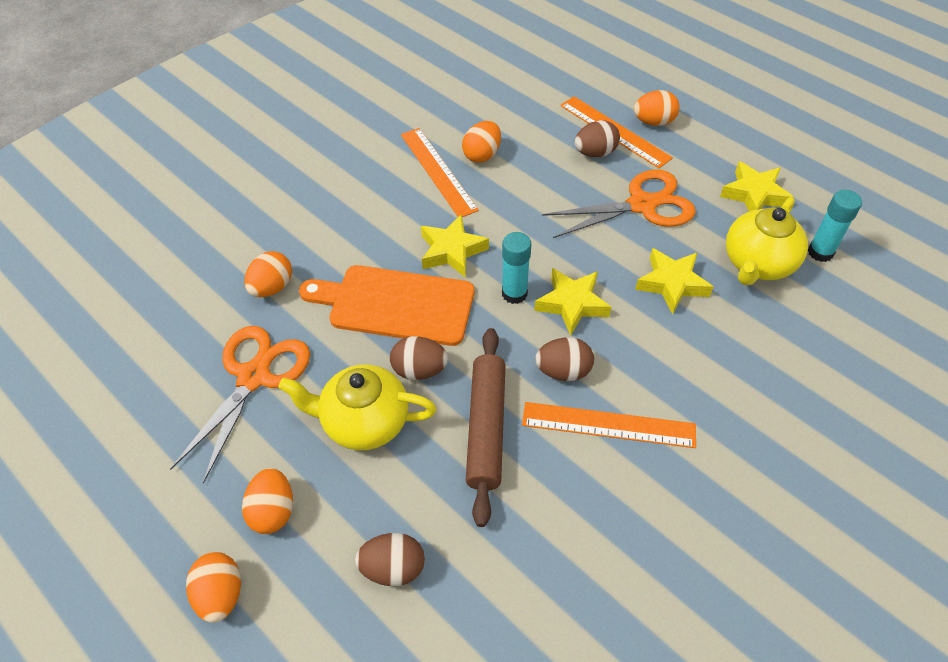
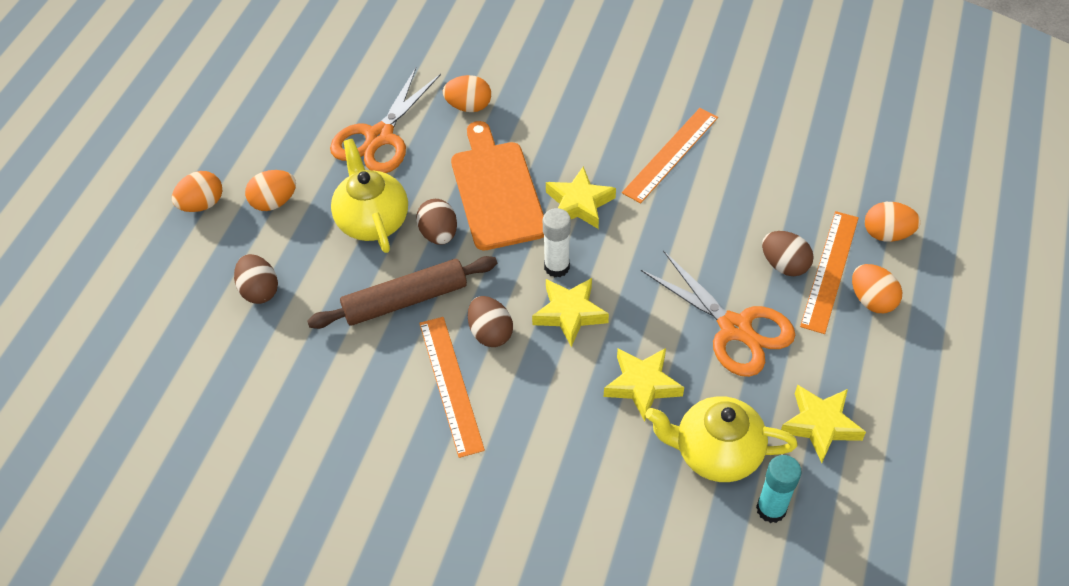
camera: 65 degrees right, 0 degrees up
(254, 376) = (379, 137): orange scissors -> orange scissors turned 120 degrees clockwise
(482, 155) = (716, 177): orange egg -> orange egg (886, 234)
(514, 293) = (556, 267): turquoise glue stick -> white glue stick

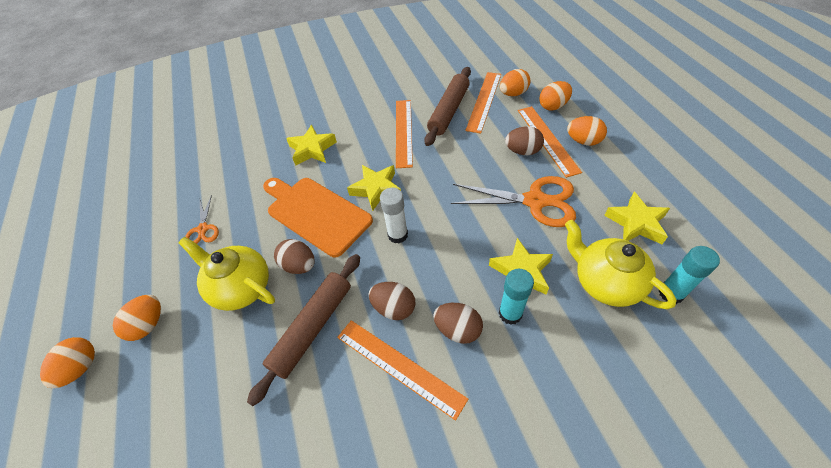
camera: 35 degrees left, 0 degrees up
(259, 290) = (184, 404): brown egg -> brown egg (458, 329)
(379, 137) = (203, 229): orange scissors -> orange scissors, size x0.52
(468, 106) = (253, 175): orange egg -> orange egg (513, 94)
(570, 314) = (433, 258): yellow star -> yellow star (312, 149)
(591, 413) = (510, 313): none -> turquoise glue stick
(716, 453) = (605, 282): yellow teapot -> yellow teapot turned 75 degrees clockwise
(750, 160) = (449, 111): none -> brown rolling pin
(807, 173) = (484, 101): none -> orange ruler

